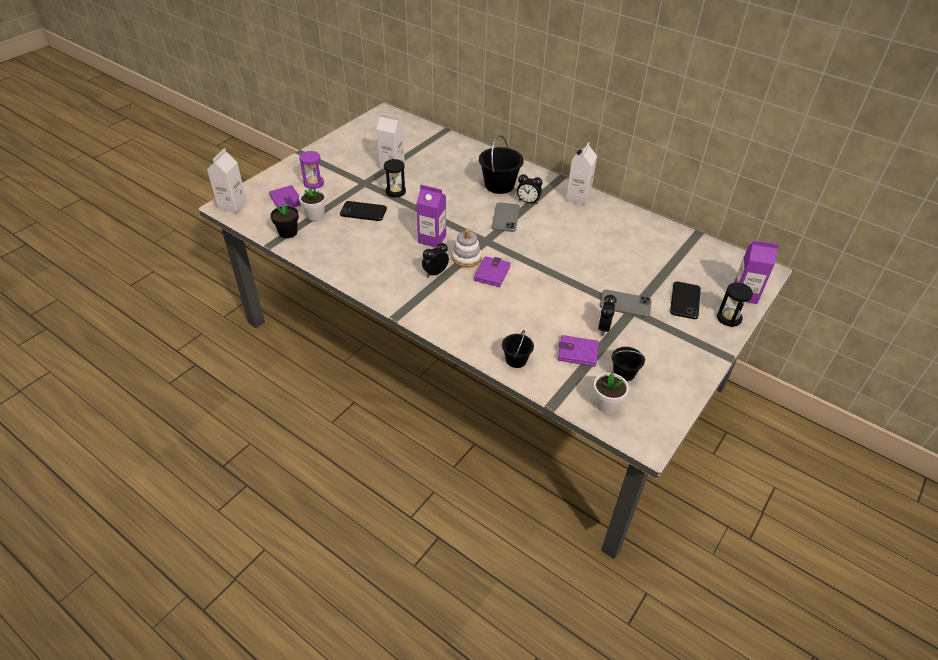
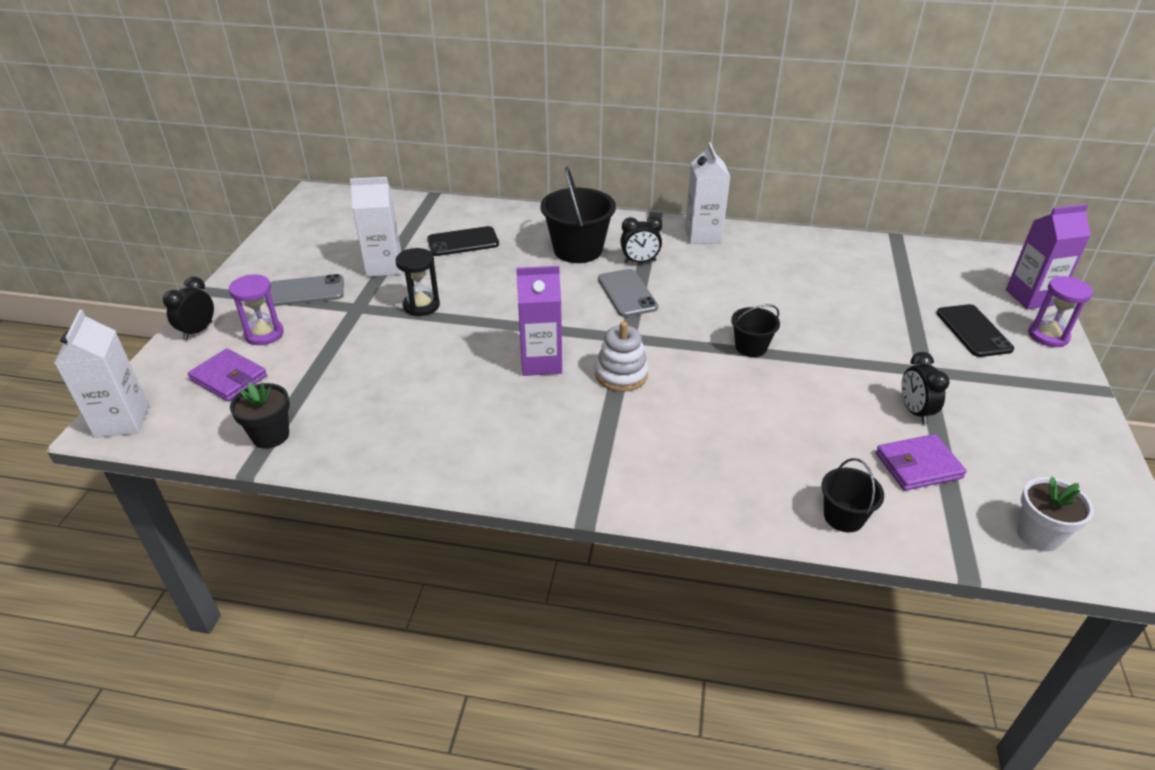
camera: 25 degrees left, 5 degrees down
(315, 215) = (304, 388): white flower pot -> none
(363, 211) = (389, 354): black phone -> black phone (463, 242)
(435, 273) = (592, 416): black clock -> black clock (198, 331)
(492, 273) = (681, 385): purple wallet -> none
(624, 373) = (1009, 471): black bucket -> black bucket (751, 347)
(625, 304) = (906, 363): grey phone -> grey phone (306, 291)
(729, 318) = (1048, 336): black hourglass -> purple hourglass

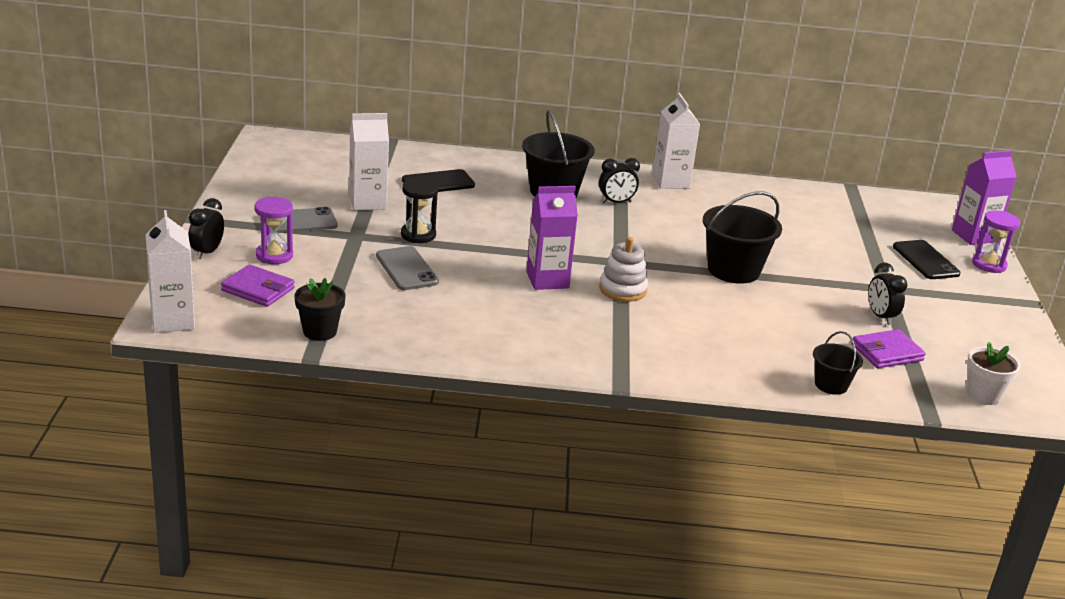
camera: 10 degrees left, 10 degrees down
(627, 293) = (611, 228): grey phone -> grey phone (407, 269)
(751, 347) = (733, 270): black bucket -> black bucket, size x1.81

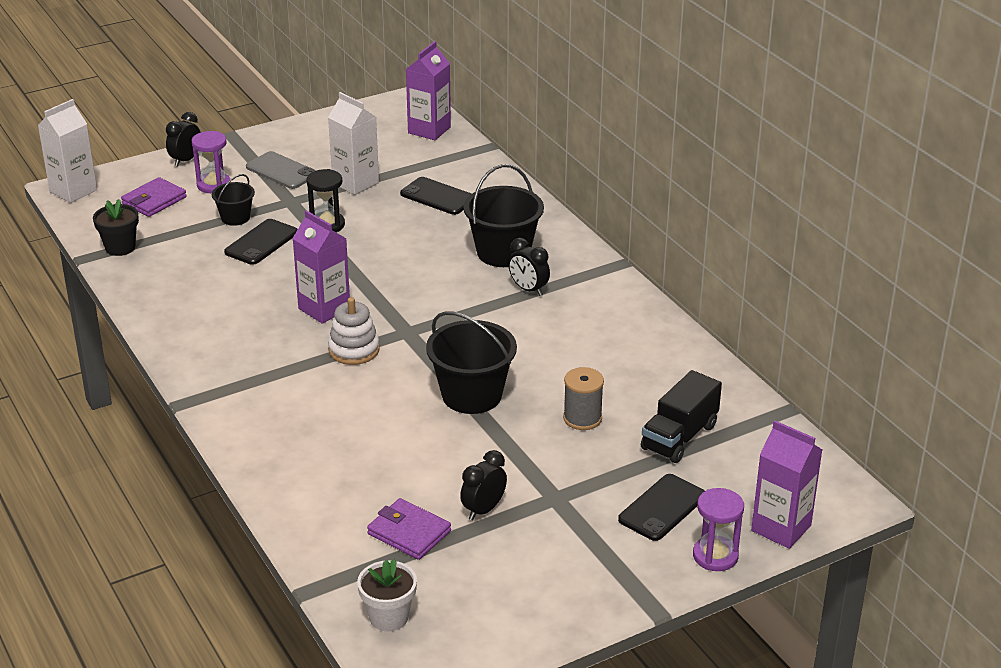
camera: 60 degrees right, 5 degrees up
(207, 252) = (185, 160): black clock -> black clock turned 45 degrees counterclockwise
(258, 289) = (154, 200): purple wallet -> purple wallet turned 45 degrees clockwise
(328, 149) = (429, 130): none -> purple carton
(407, 269) = (261, 242): grey phone -> black phone
(670, 182) = (622, 302): white carton -> none
(800, 246) = (582, 418): none -> grey spool
(831, 385) = (304, 514): black bucket -> black bucket (235, 218)
(851, 226) = (679, 437): none -> black truck

